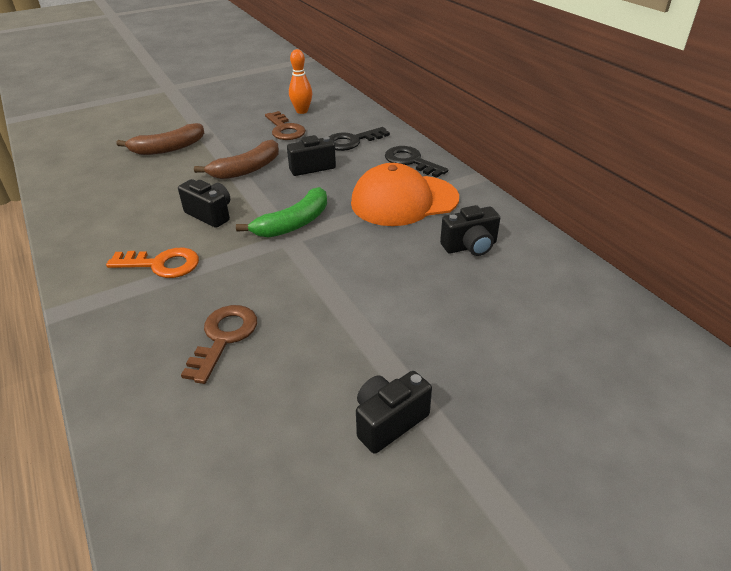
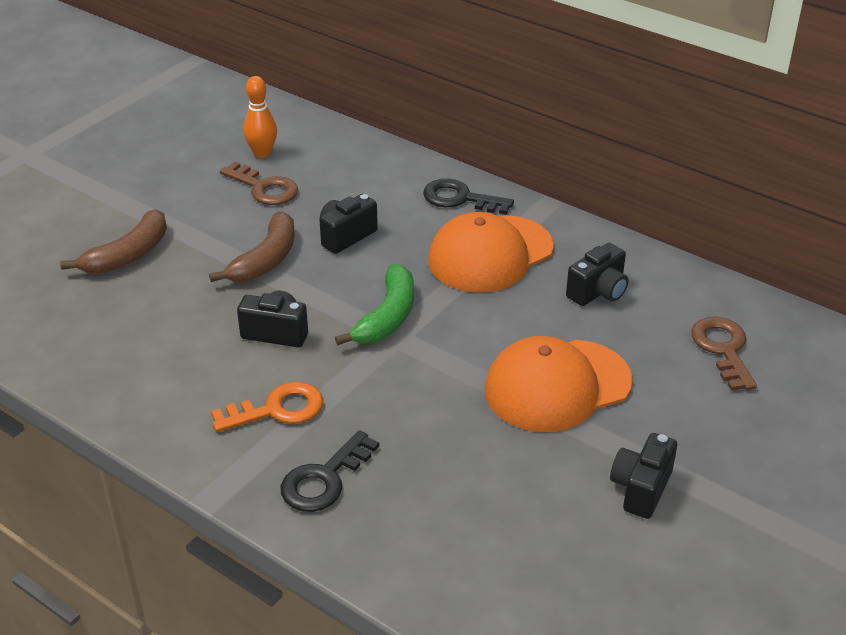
camera: 25 degrees left, 0 degrees up
(223, 337) = (422, 465): brown key -> brown key (723, 349)
(352, 141) = (367, 186): black key -> black key (324, 479)
(381, 308) = (557, 386): none -> orange cap

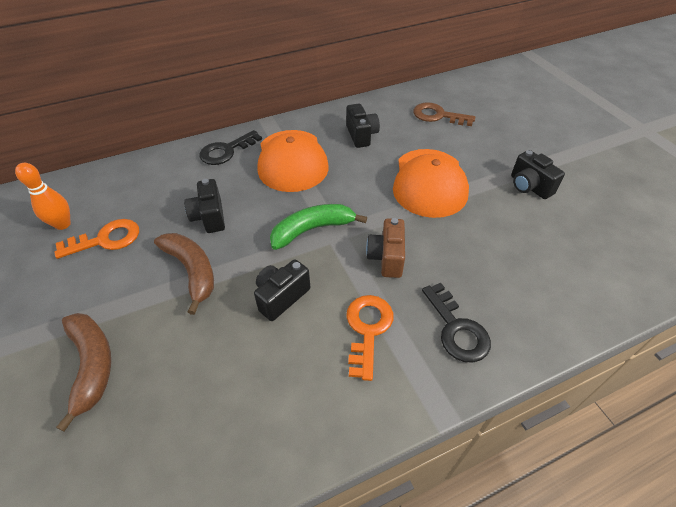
camera: 60 degrees left, 10 degrees up
(264, 188) = (106, 239): brown key -> orange key
(387, 317) = (312, 230): green banana -> green banana turned 75 degrees counterclockwise
(389, 390) = (386, 258): none -> brown camera

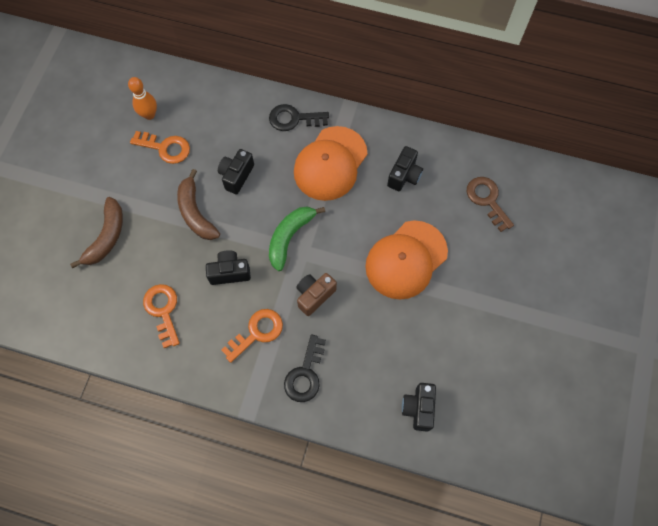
camera: 40 degrees right, 20 degrees up
(192, 271) = (196, 213): brown banana -> brown banana turned 150 degrees clockwise
(237, 390) = (163, 310): none -> orange key
(312, 230) = (290, 237): green banana -> green banana turned 75 degrees counterclockwise
(529, 186) = (474, 320): black camera -> black camera (418, 408)

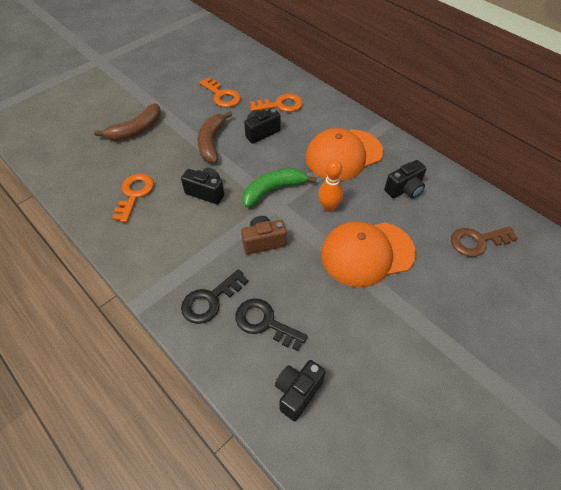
camera: 30 degrees right, 15 degrees down
(149, 115) = (226, 73): orange bowling pin -> orange bowling pin (328, 207)
(257, 332) = (194, 246): orange key -> orange key (280, 105)
(293, 119) = (333, 115): black key -> black key (264, 323)
(487, 200) = (477, 241): brown key -> brown key turned 105 degrees counterclockwise

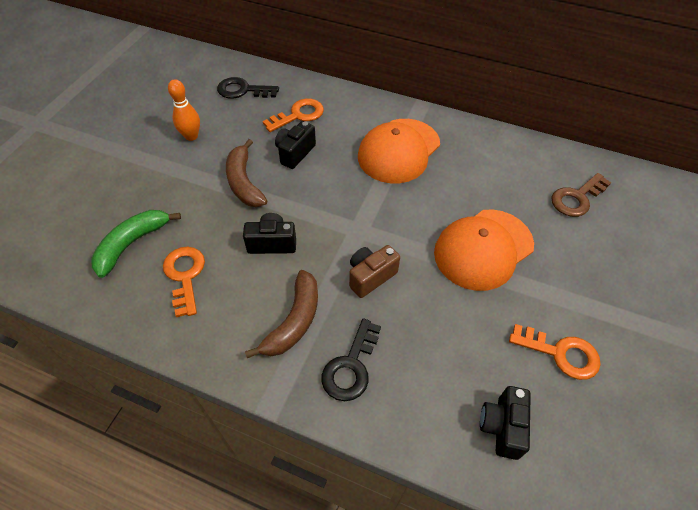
camera: 25 degrees left, 0 degrees up
(136, 130) = (140, 196): brown banana -> brown banana (294, 321)
(222, 96) = (224, 123): orange key -> orange key (561, 353)
(264, 323) = (424, 366): black key -> black key (243, 90)
(273, 190) = (347, 214): green banana -> green banana (132, 244)
(328, 207) = (416, 213): orange bowling pin -> orange bowling pin (191, 136)
(404, 189) = (480, 168): black camera -> none

